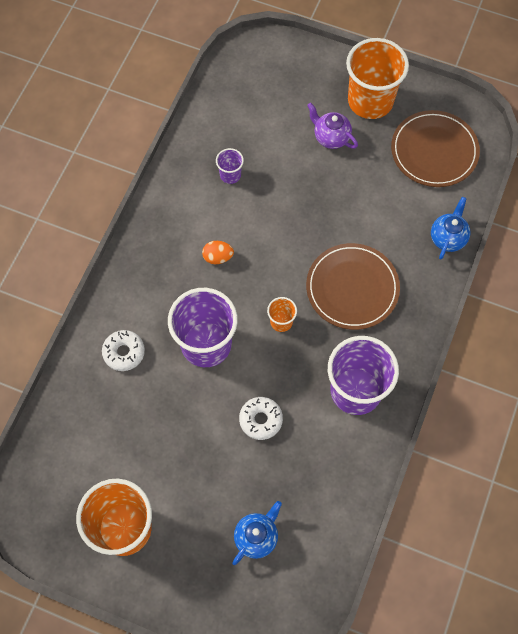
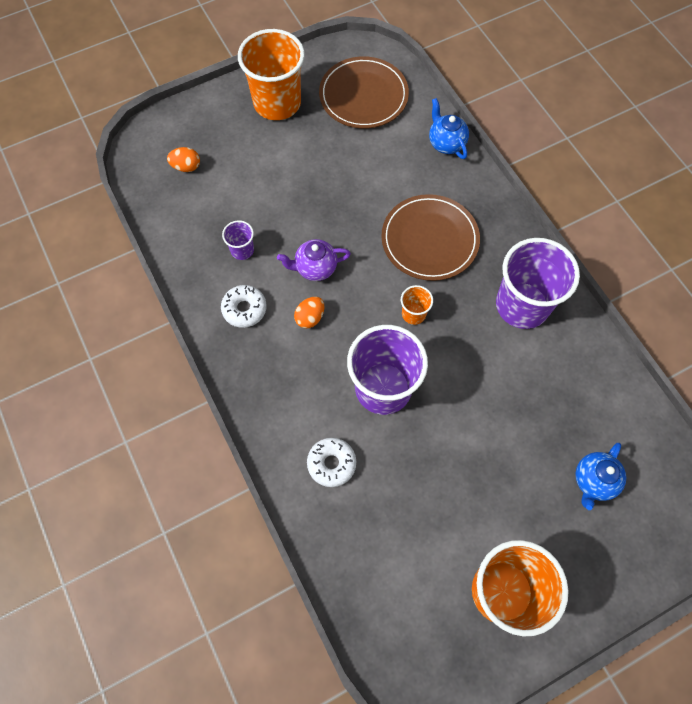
camera: 50 degrees left, 0 degrees up
(256, 537) = (593, 481): blue teapot -> blue teapot turned 135 degrees counterclockwise
(261, 420) = (489, 397): white donut -> white donut (244, 309)
(262, 89) = (186, 167): none -> orange egg
(331, 137) = (282, 153): purple teapot -> purple teapot (315, 268)

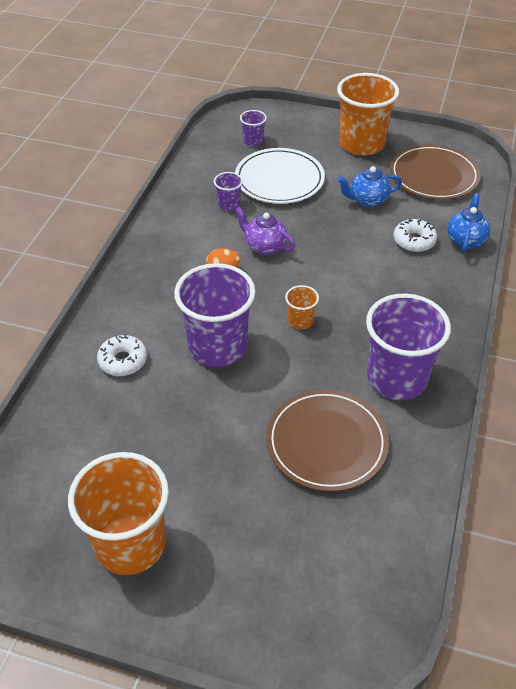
camera: 45 degrees right, 20 degrees down
(186, 167) = (253, 141): orange egg -> purple cup
(244, 309) = (186, 236): white donut -> white donut (414, 241)
(253, 191) = (279, 179): none -> white plate
(429, 240) = (373, 287): brown plate -> brown plate (326, 442)
(593, 481) = (302, 540): blue teapot -> blue teapot (367, 200)

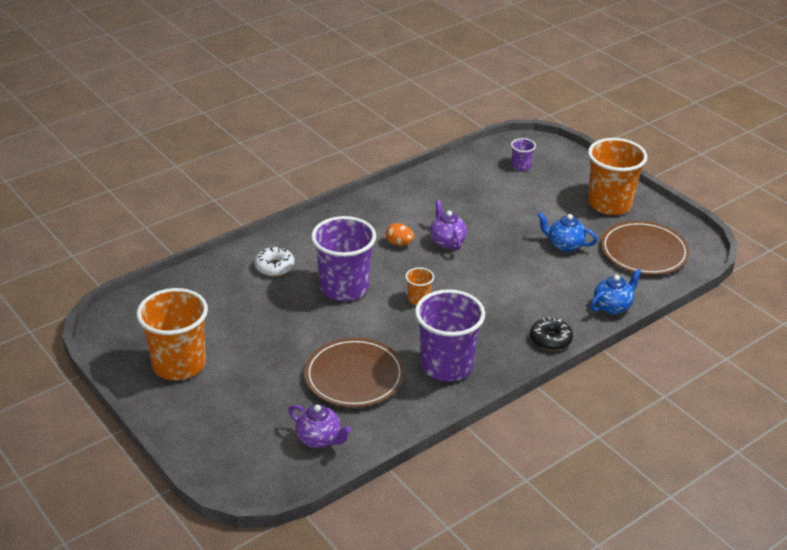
camera: 35 degrees right, 10 degrees down
(229, 205) = (451, 203): purple cup -> none
(279, 179) = (510, 202): white plate -> none
(367, 540) = (319, 439): none -> purple teapot
(414, 241) = (568, 288): white donut -> none
(452, 299) = (550, 339): none -> black donut

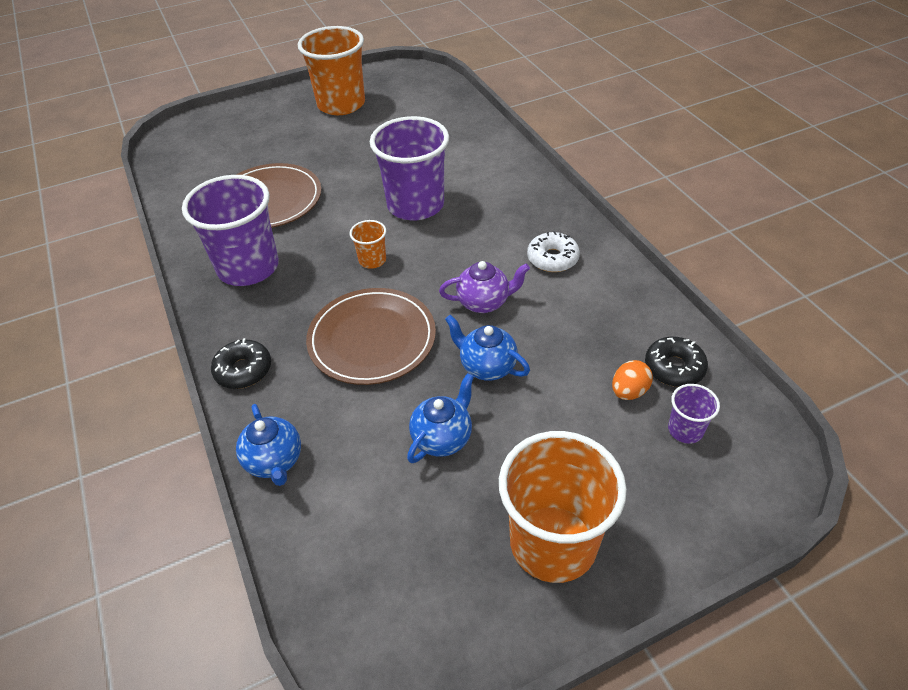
camera: 105 degrees right, 10 degrees up
(274, 267) = (469, 160): white donut -> white donut (552, 258)
(319, 439) = (200, 173): purple teapot -> none
(399, 243) = (490, 257): orange egg -> orange egg (629, 391)
(477, 169) = (674, 368): none -> black donut
(504, 235) = (487, 366): none -> blue teapot
(644, 251) = (395, 555): brown plate -> brown plate (372, 339)

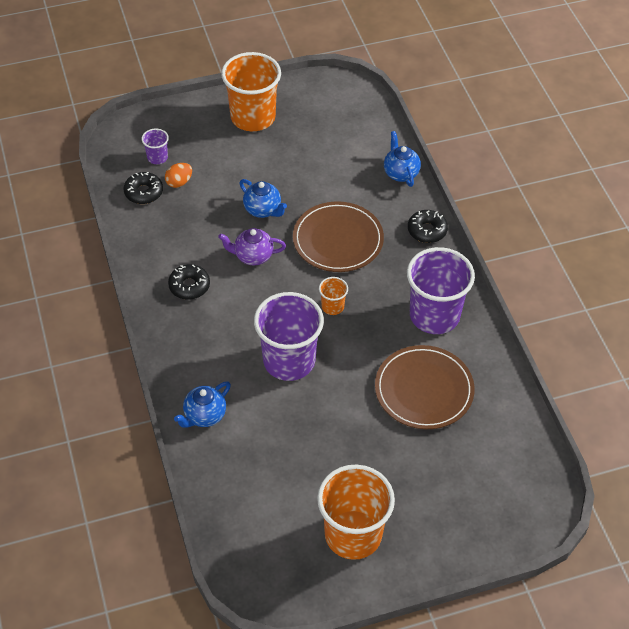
camera: 175 degrees left, 5 degrees up
(442, 438) = (300, 172): blue teapot -> blue teapot (204, 416)
(552, 258) = (189, 286): white donut -> black donut

